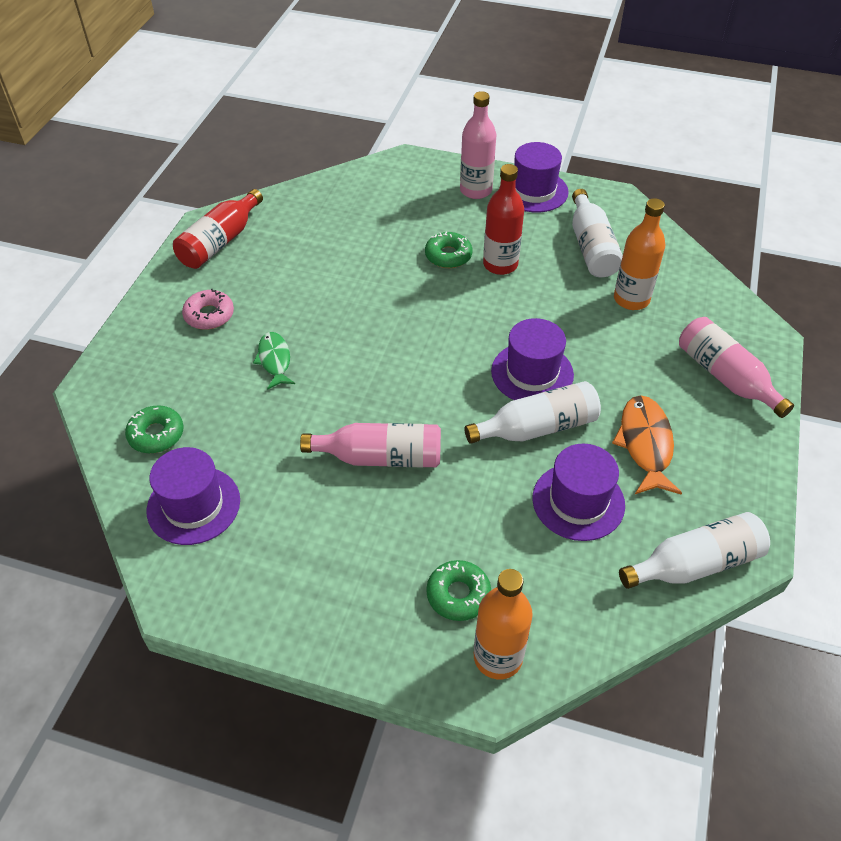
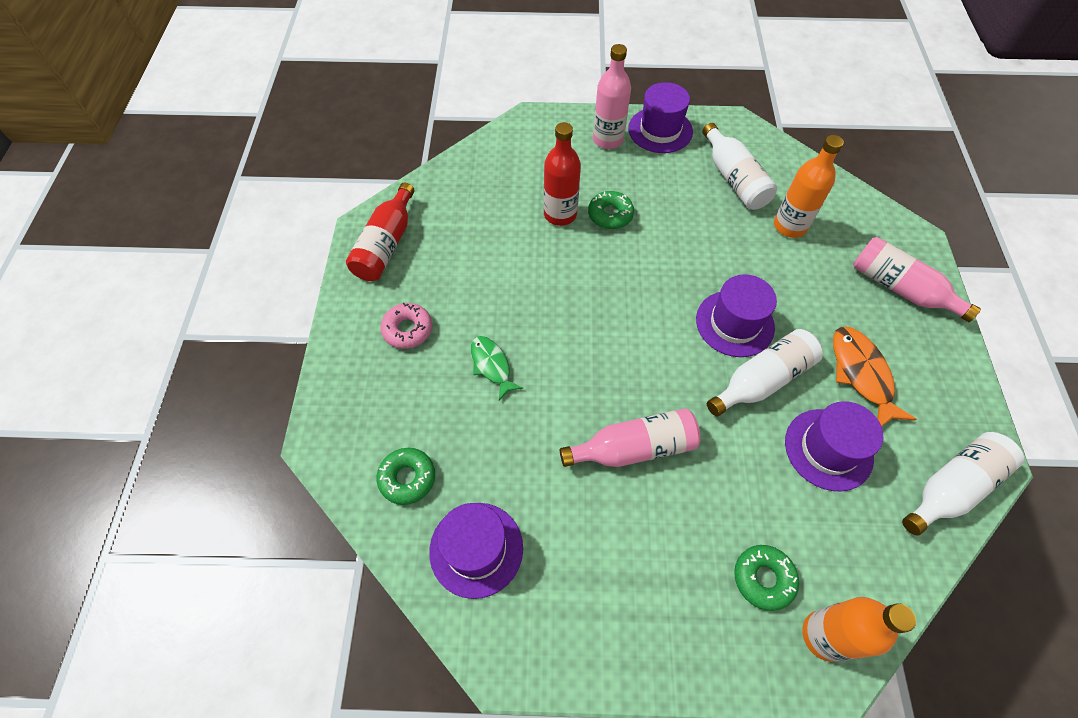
camera: 15 degrees left, 10 degrees up
(500, 264) = (661, 214): red bottle -> red bottle (560, 214)

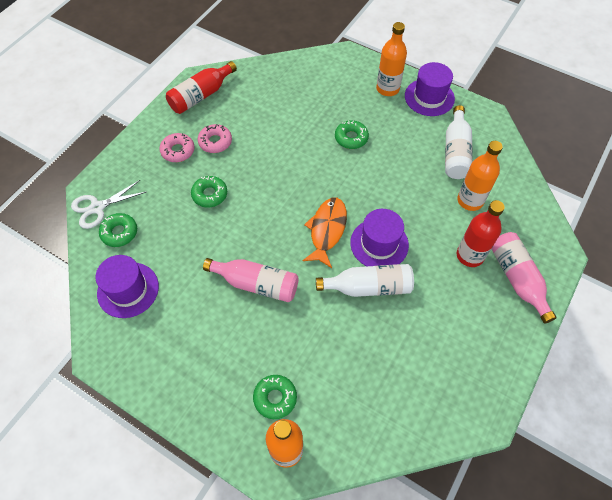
camera: 30 degrees right, 0 degrees up
(350, 460) = (97, 208): none -> white scissors
(449, 295) = (215, 142): none -> pink donut
(491, 365) = (210, 194): green fish -> green donut
(560, 214) = (319, 123): red bottle -> red bottle (470, 255)
(607, 140) = (387, 89): pink bottle -> orange bottle
(828, 449) = (378, 350): purple hat -> none
(861, 374) = (440, 318): orange fish -> orange fish (327, 230)
(952, 487) = (443, 418): white bottle -> none

